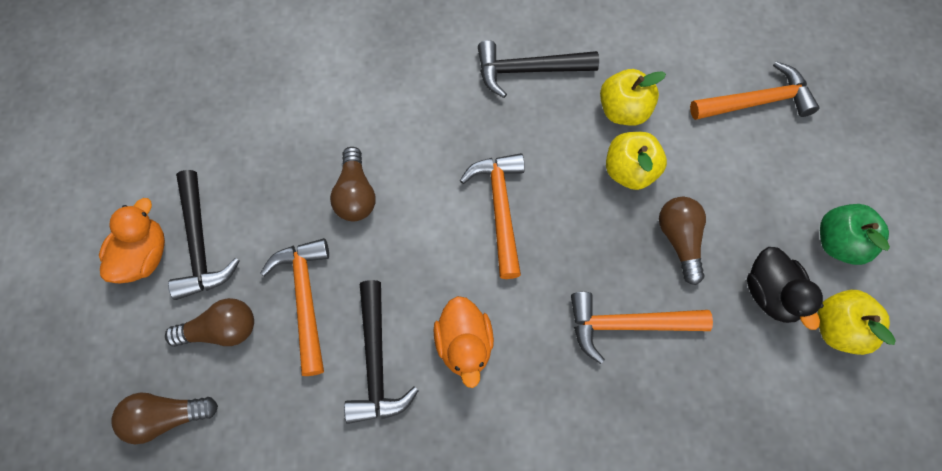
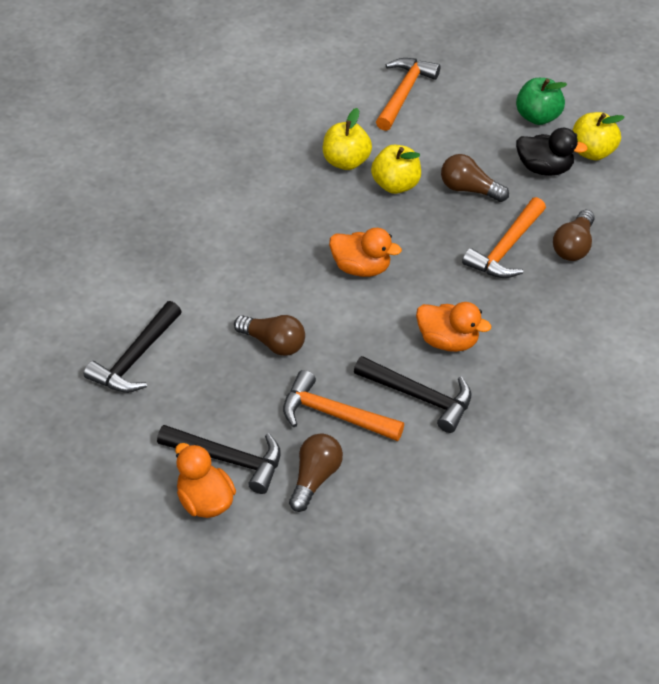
camera: 55 degrees left, 20 degrees down
(166, 417) = (358, 544): brown light bulb -> brown light bulb (573, 246)
(500, 208) = (361, 268): orange hammer -> orange duck
(528, 70) = (263, 193): black hammer -> black hammer (135, 358)

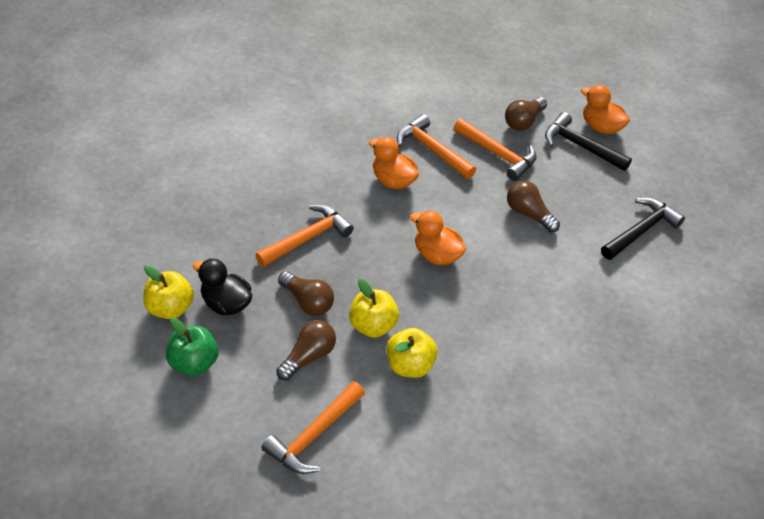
camera: 165 degrees left, 0 degrees up
(205, 501) = (601, 127): orange duck -> orange duck turned 150 degrees clockwise
(420, 397) = (432, 150): black hammer -> orange hammer
(573, 246) = (251, 225): brown light bulb -> brown light bulb (309, 356)

